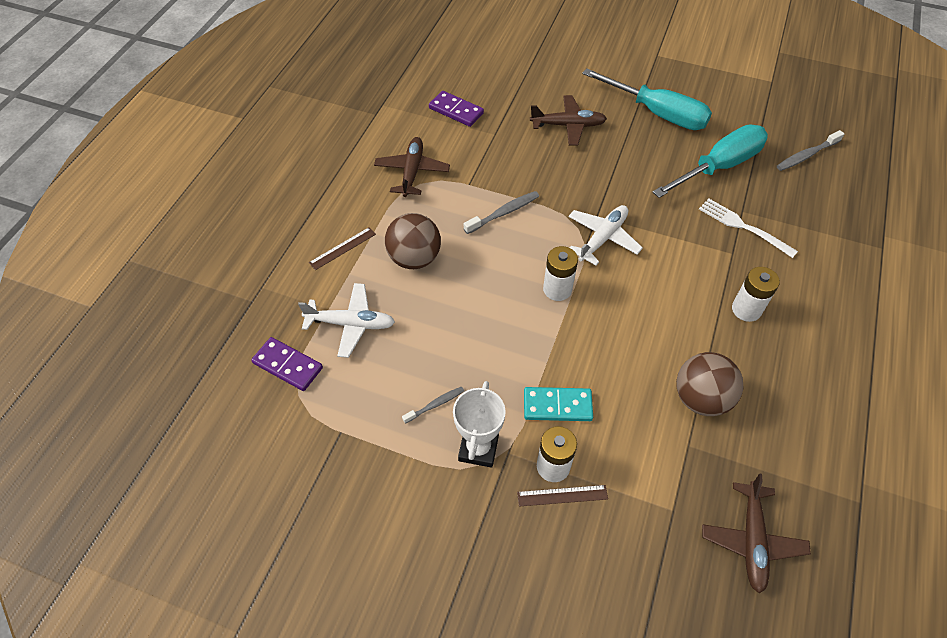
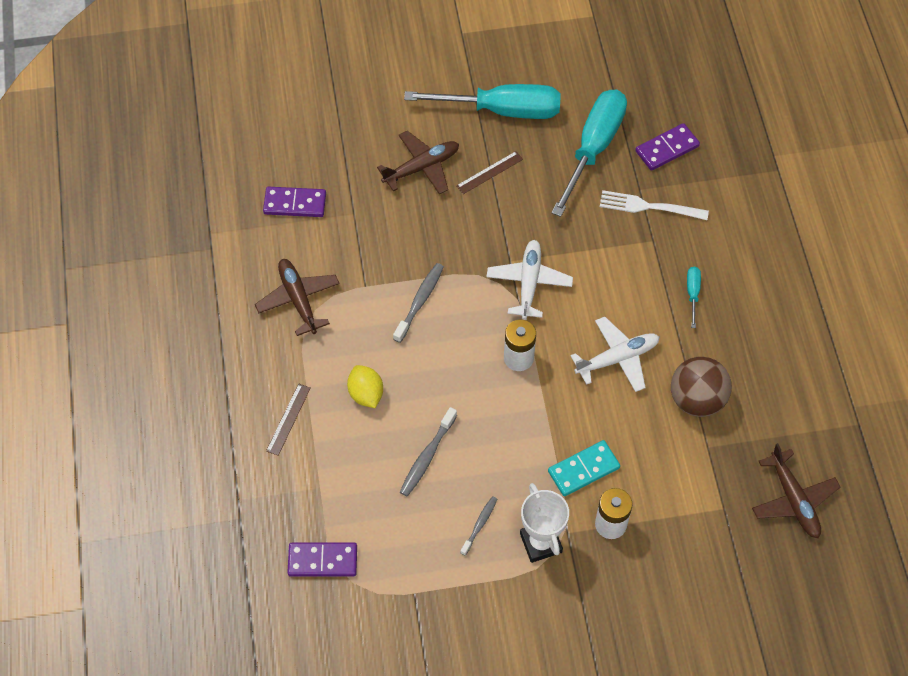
camera: 30 degrees left, 5 degrees up
(351, 324) = (352, 490): white plane -> white plane (617, 358)
(414, 258) = (366, 394): brown ball -> yellow lemon
(562, 495) = (632, 544): brown ruler -> brown ruler (489, 172)
(746, 309) = (692, 294): white battery -> turquoise screwdriver
(784, 192) = (667, 149): none -> purple domino
(806, 155) = (667, 95): grey toothbrush -> grey toothbrush (427, 456)

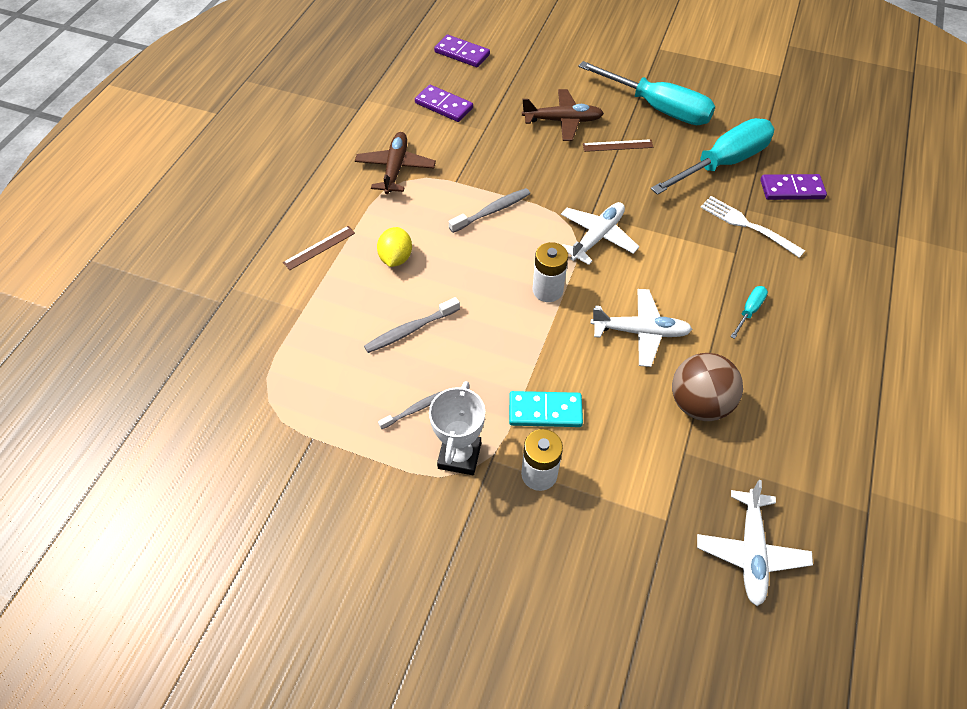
camera: 30 degrees right, 5 degrees down
(322, 561) = (257, 369): purple domino -> purple domino (462, 53)
(794, 500) = (751, 552): brown plane -> white plane

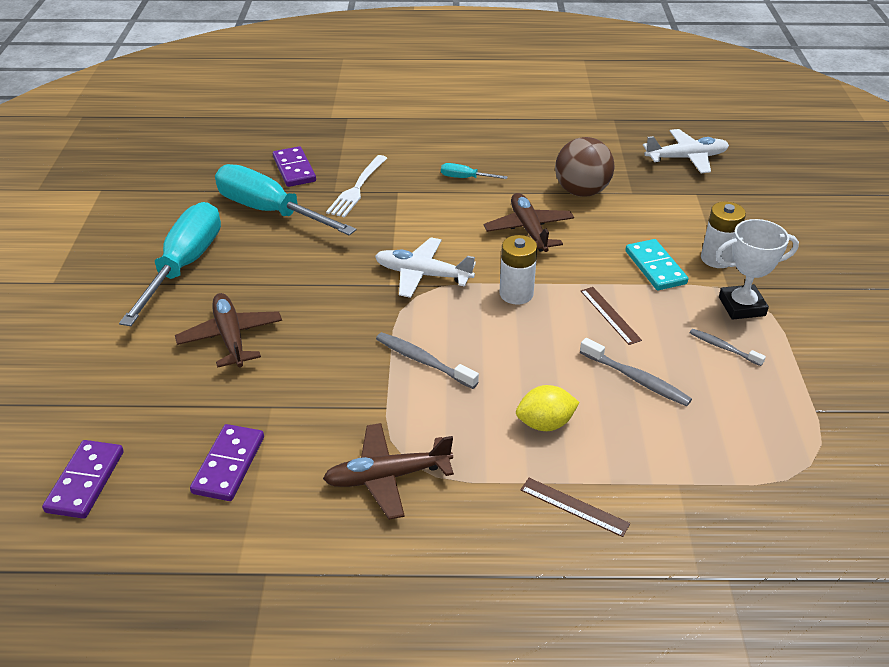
camera: 110 degrees left, 15 degrees down
(617, 145) = (265, 285): brown ruler -> brown ruler (610, 315)
(640, 332) = (528, 230): white plane -> brown plane

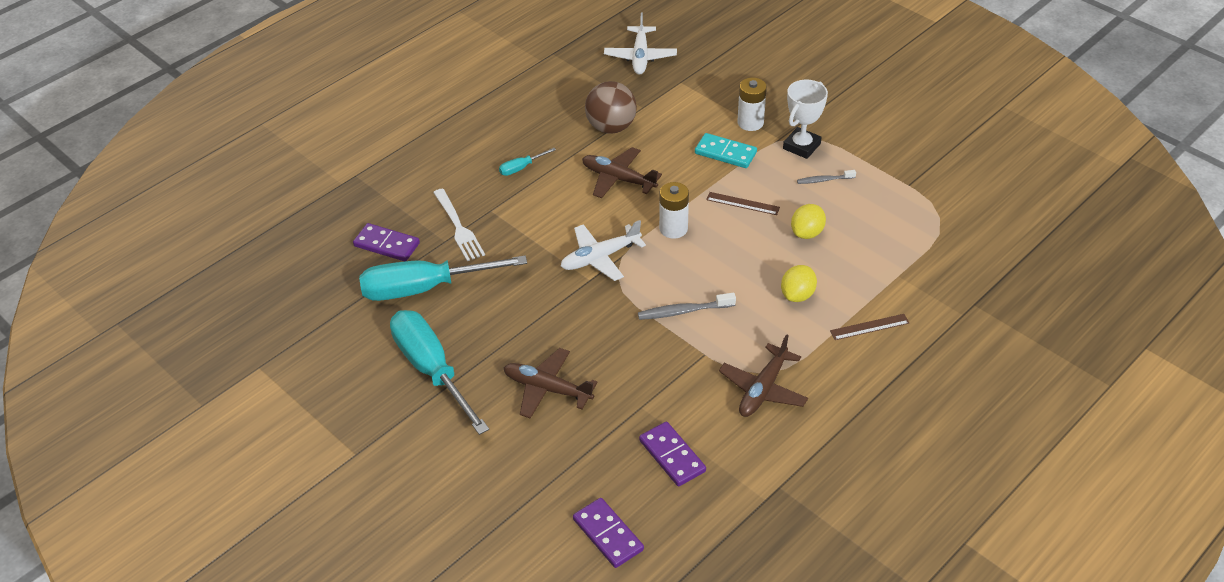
camera: 45 degrees left, 5 degrees up
(636, 379) = (807, 233): grey toothbrush -> yellow lemon
(686, 158) = (640, 57): white plane -> white plane turned 150 degrees clockwise

